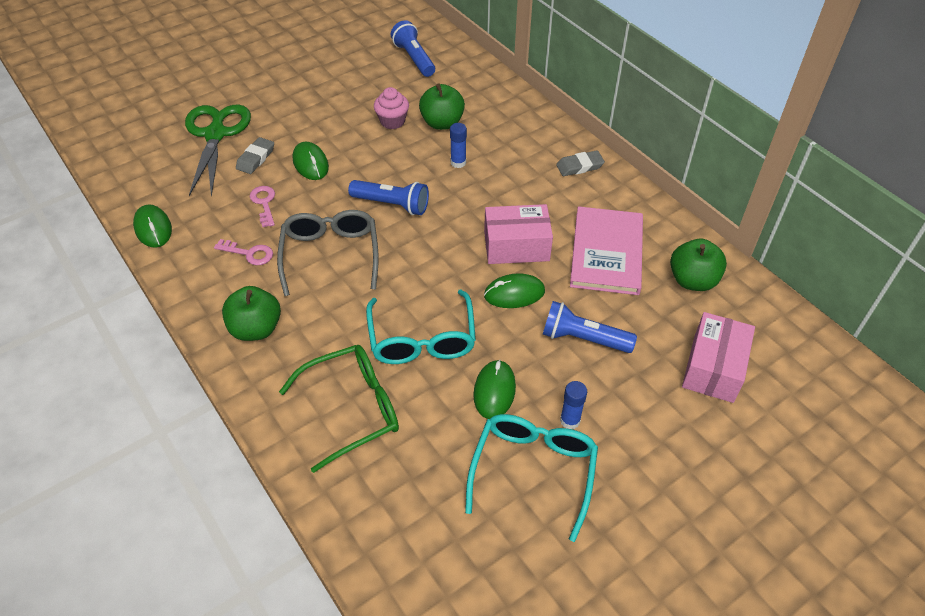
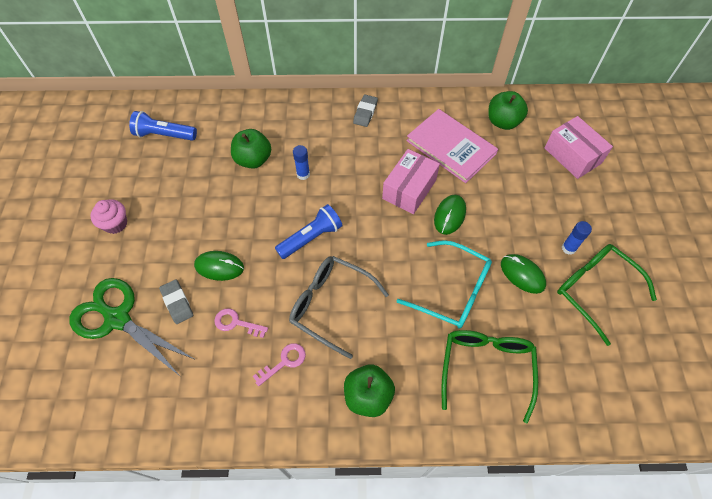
camera: 55 degrees left, 10 degrees up
(153, 228) = (193, 425): green mouse -> none
(392, 121) = (222, 188): pink cupcake -> pink cupcake (115, 224)
(533, 472) = (595, 290): turquoise glasses -> green glasses
(583, 338) = (511, 202): blue flashlight -> none

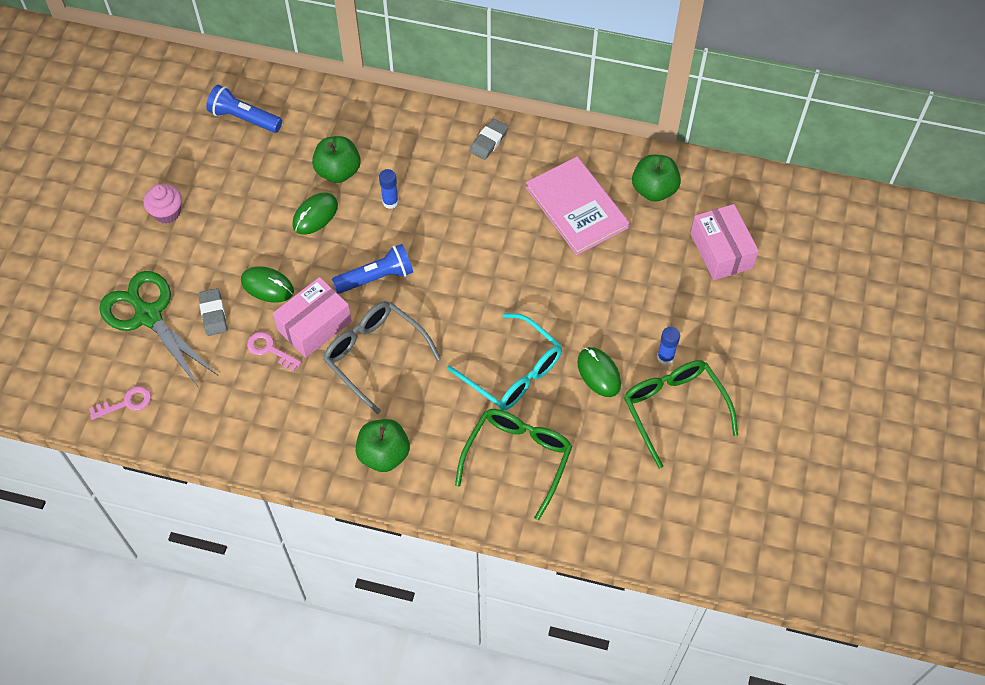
camera: 15 degrees right, 0 degrees up
(284, 362) = (308, 400): pink key -> pink key (126, 403)
(409, 189) = (507, 247): pink box -> pink box (314, 325)
(449, 215) = (543, 288): green mouse -> green mouse (315, 215)

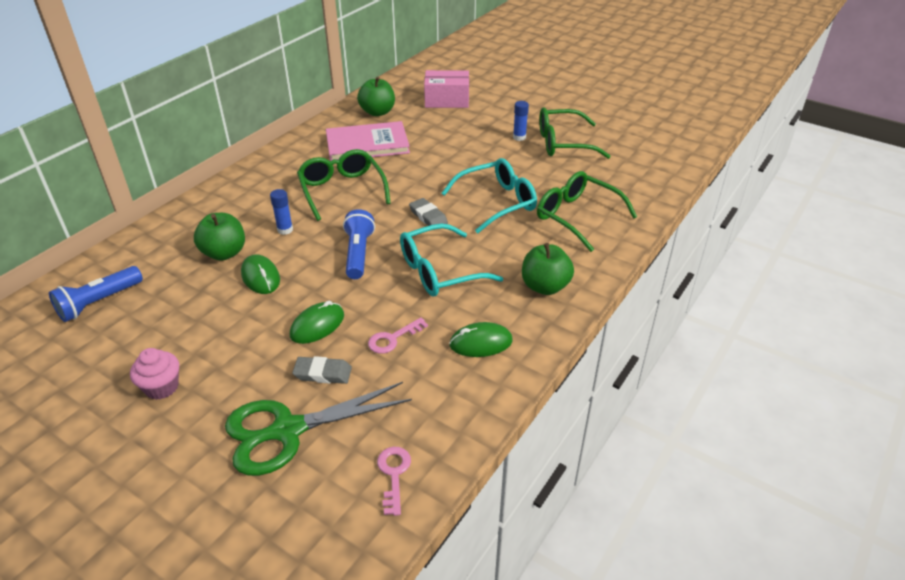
camera: 70 degrees left, 20 degrees down
(314, 325) = (384, 302): pink box -> none
(375, 356) = (440, 271): grey glasses -> turquoise glasses
(475, 221) = (342, 191): none -> green glasses
(489, 141) = (270, 168): grey eraser -> grey eraser (428, 216)
(598, 373) = (518, 165): green mouse -> green mouse (481, 343)

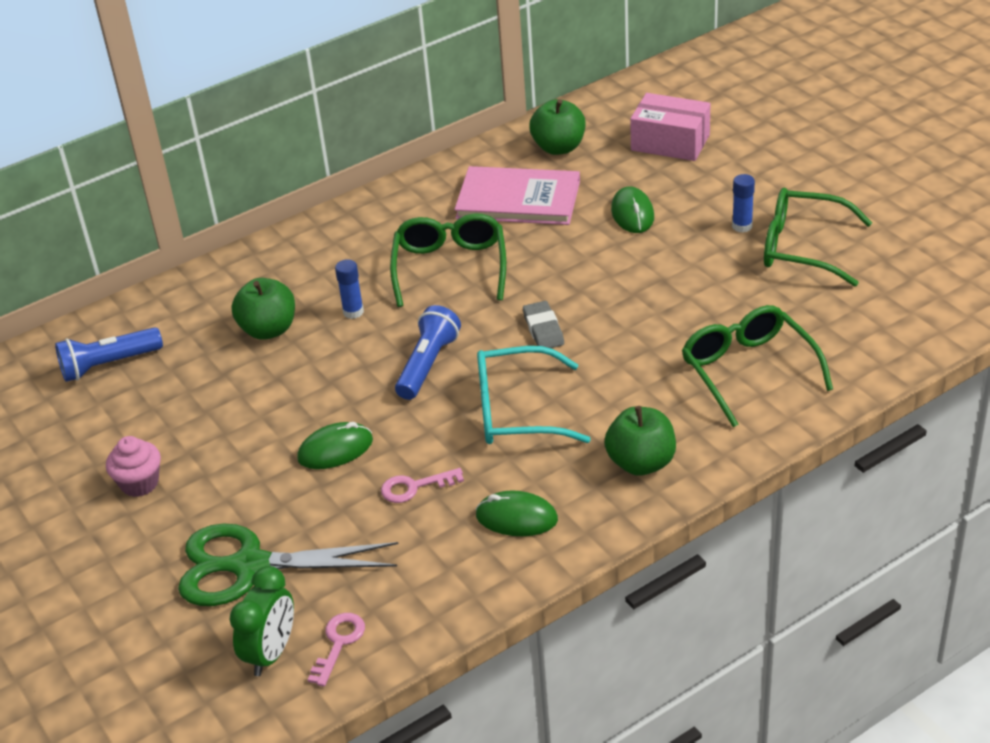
camera: 25 degrees right, 0 degrees up
(261, 277) = (297, 371): green mouse -> green mouse (632, 214)
(323, 373) = (315, 510): grey eraser -> none
(340, 499) = (271, 653): none -> green clock
(496, 202) = (647, 326): turquoise glasses -> none

